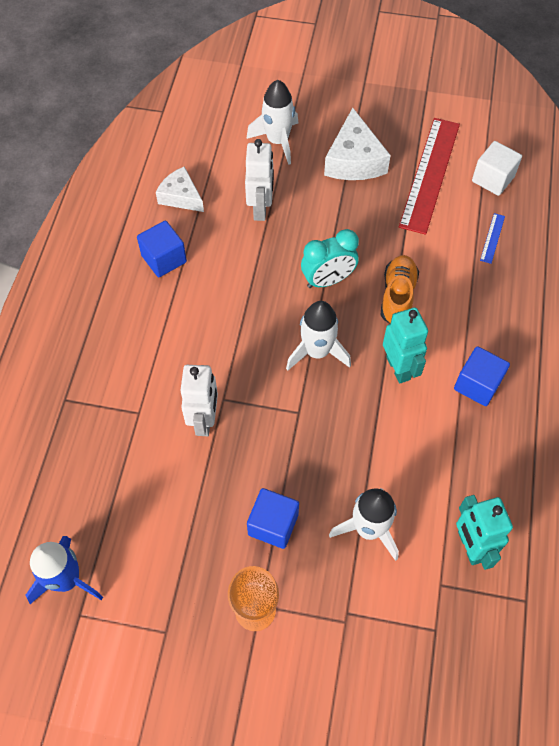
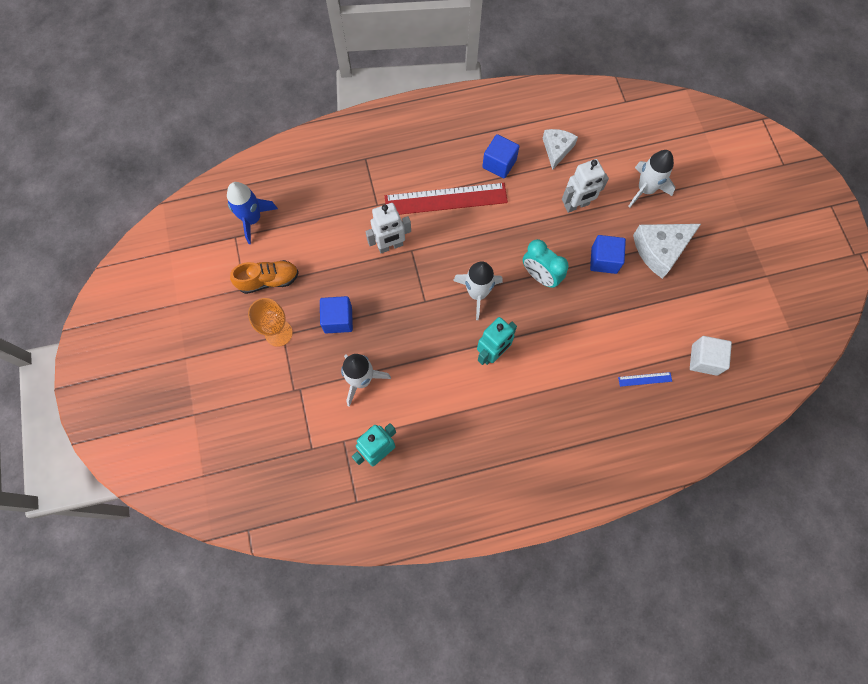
camera: 65 degrees right, 10 degrees up
(397, 296) = (552, 329): orange shoe -> orange shoe (268, 280)
(429, 174) = (680, 310): red ruler -> red ruler (446, 199)
(477, 384) = (506, 413): blue cube -> blue cube (604, 260)

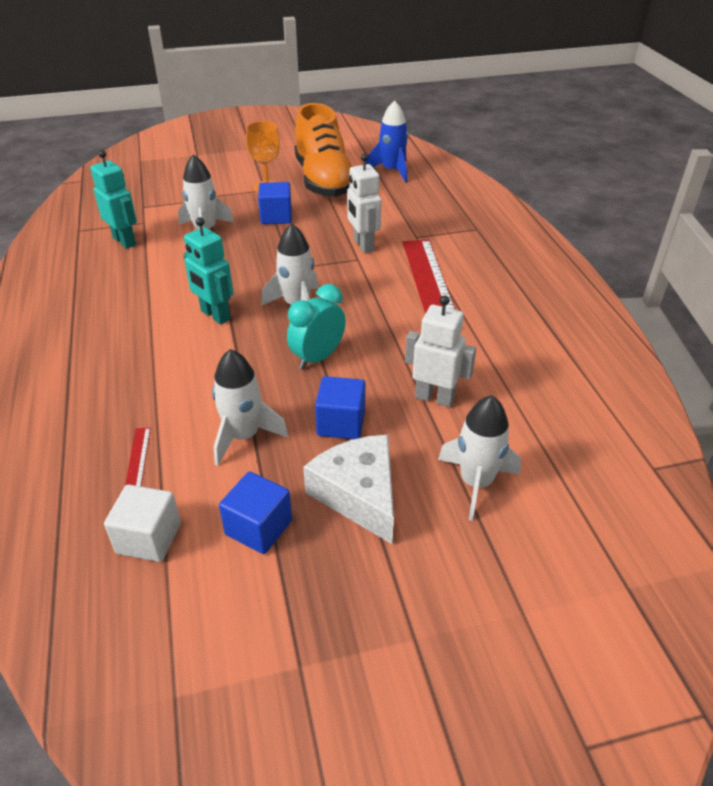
camera: 90 degrees right, 30 degrees down
(268, 280) = (324, 181): orange shoe -> orange shoe, size x1.84
(499, 164) = (492, 325): blue cube -> blue cube (259, 527)
(556, 149) = (530, 381): white cheese -> none
(576, 205) = (434, 398): white robot -> white robot turned 135 degrees clockwise
(620, 317) = (243, 436): none -> white rocket
(645, 379) = (138, 458): blue ruler -> red ruler

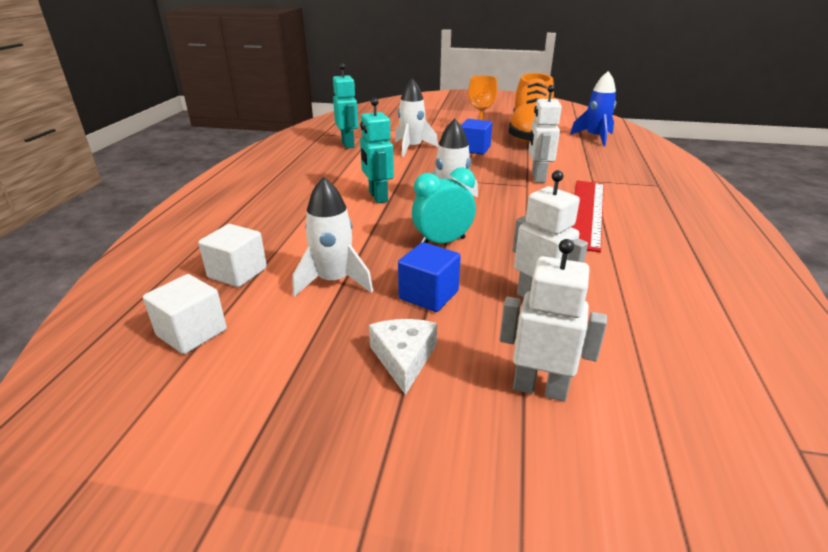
camera: 25 degrees right, 10 degrees down
(138, 458) = (237, 273): red ruler -> white cube
(259, 527) = (288, 356): blue cube -> none
(358, 494) = (403, 358): white cheese -> white cheese, size x0.65
(476, 483) = (540, 388): white rocket -> white robot

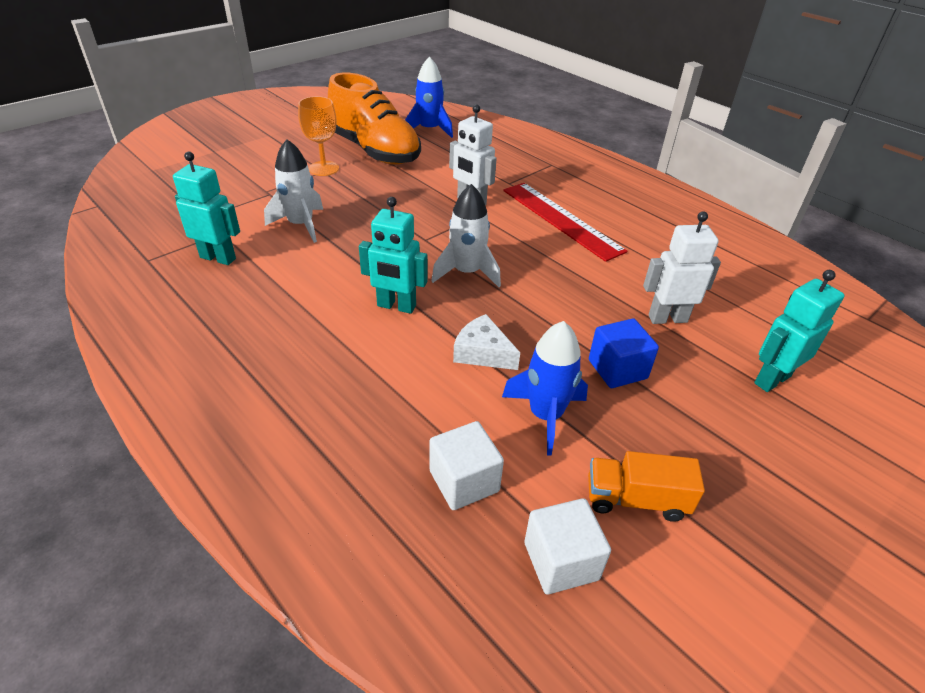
camera: 55 degrees left, 10 degrees up
(281, 349) = (636, 499): none -> orange truck
(334, 281) = (545, 415): white rocket -> blue rocket
(403, 358) = (698, 428): white cheese -> white cheese (482, 353)
(442, 242) = (535, 316): turquoise clock -> none
(474, 149) = (362, 194): blue cube -> none
(540, 388) = (771, 379): white robot -> turquoise robot

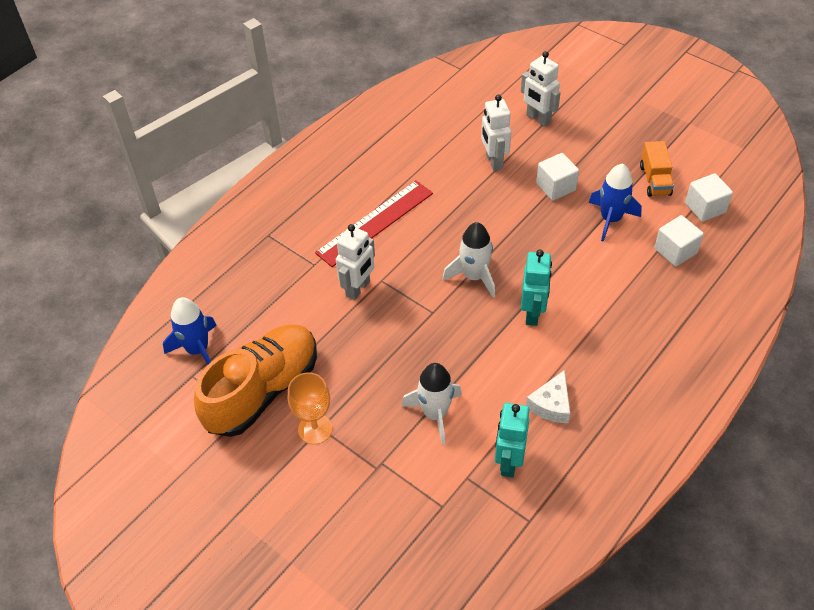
camera: 95 degrees left, 10 degrees up
(482, 353) = (565, 255): white cheese -> white cheese (551, 404)
(617, 369) = (555, 187): blue cube -> white cube
(771, 379) = (538, 119): turquoise robot -> white robot

